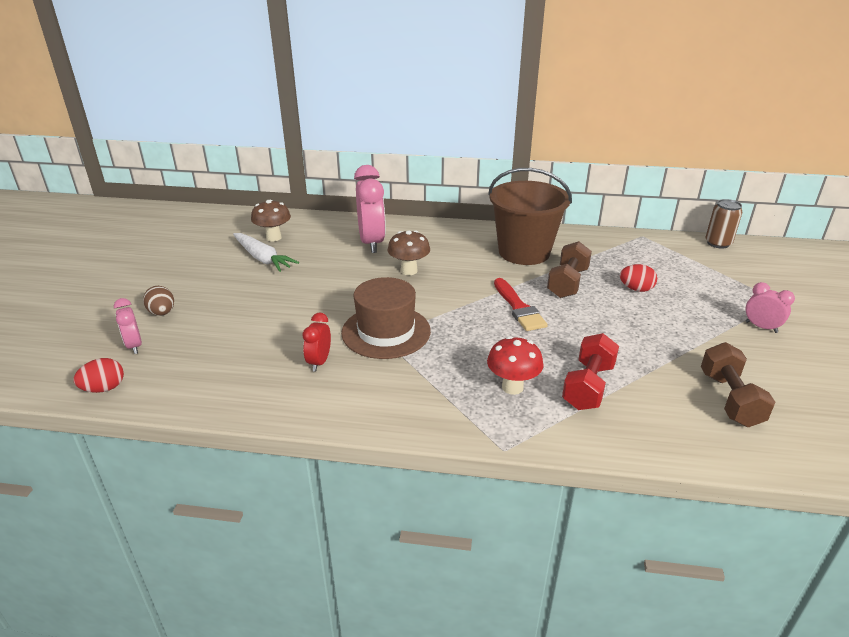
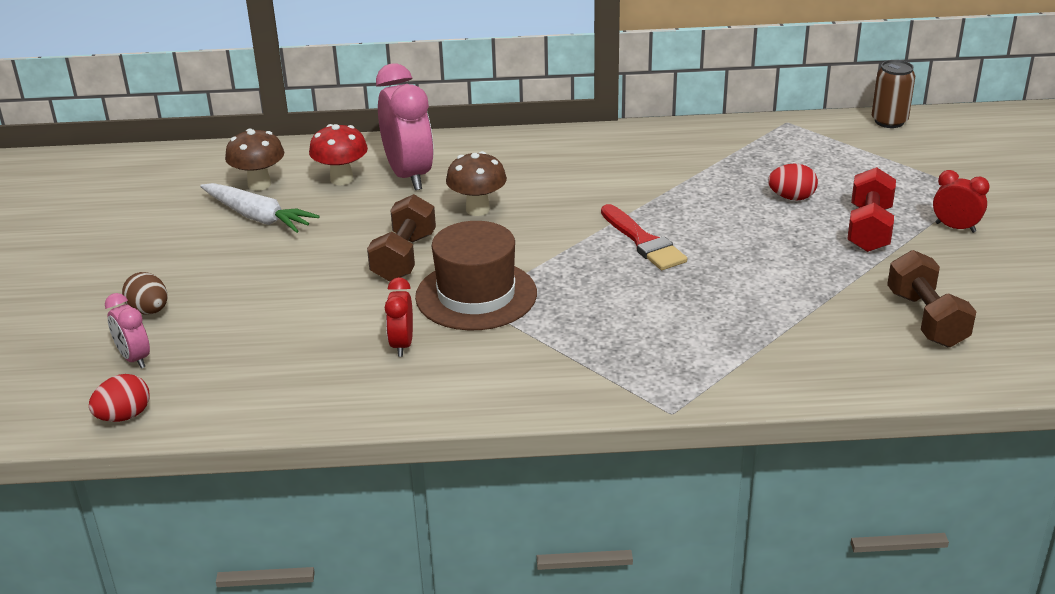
camera: 10 degrees left, 0 degrees up
(512, 387) = (662, 341): red mushroom -> red mushroom (341, 179)
(524, 252) = (630, 164): brown bucket -> none
(567, 283) = (700, 200): brown dumbbell -> brown dumbbell (404, 257)
(588, 386) = (755, 327): red dumbbell -> red dumbbell (869, 229)
(761, 327) = (955, 227): pink clock -> red clock

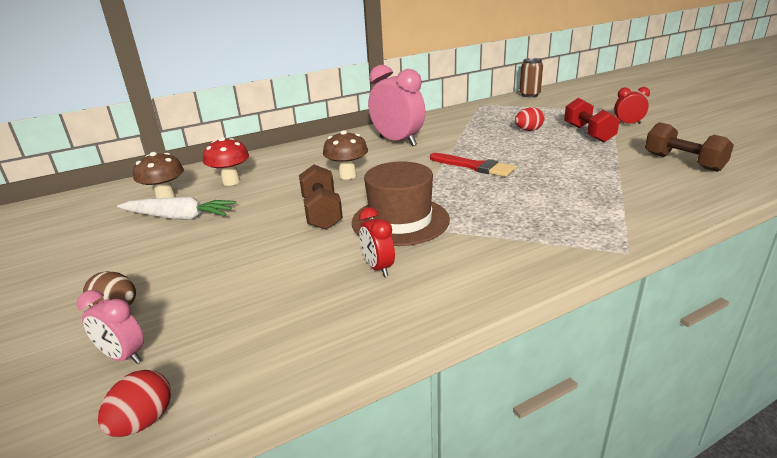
camera: 25 degrees left, 5 degrees down
(409, 175) = (280, 169): pink clock -> pink clock (397, 141)

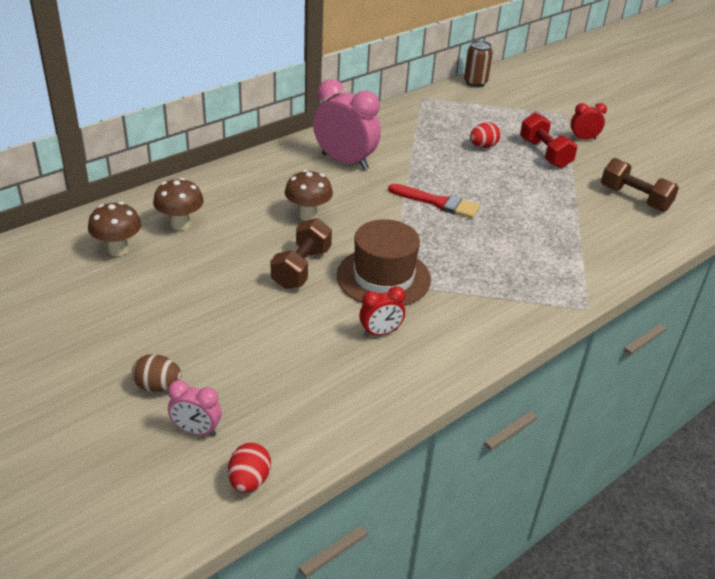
camera: 15 degrees left, 10 degrees up
(179, 217) = (151, 276): white carrot -> none
(231, 182) = (180, 224): red mushroom -> brown mushroom
(322, 212) = (301, 268): brown dumbbell -> brown dumbbell turned 45 degrees clockwise
(378, 268) = (380, 332): red clock -> red clock turned 75 degrees counterclockwise

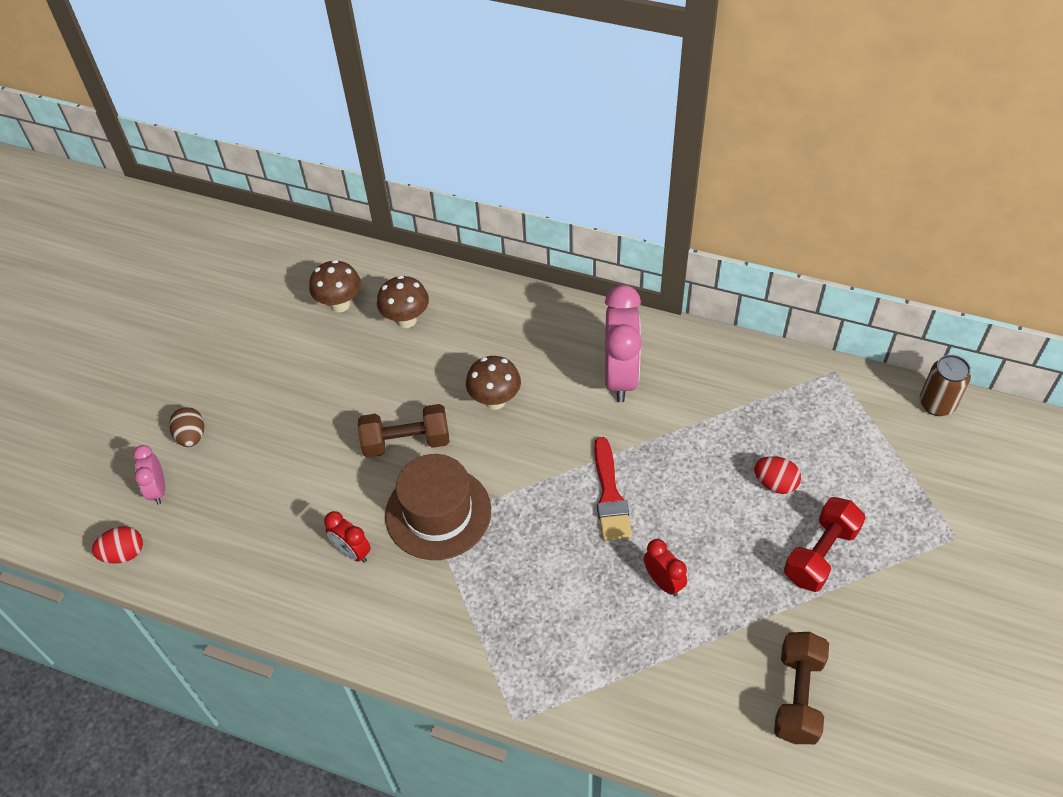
camera: 65 degrees right, 15 degrees up
(583, 139) = (903, 583): red clock -> red clock (663, 582)

